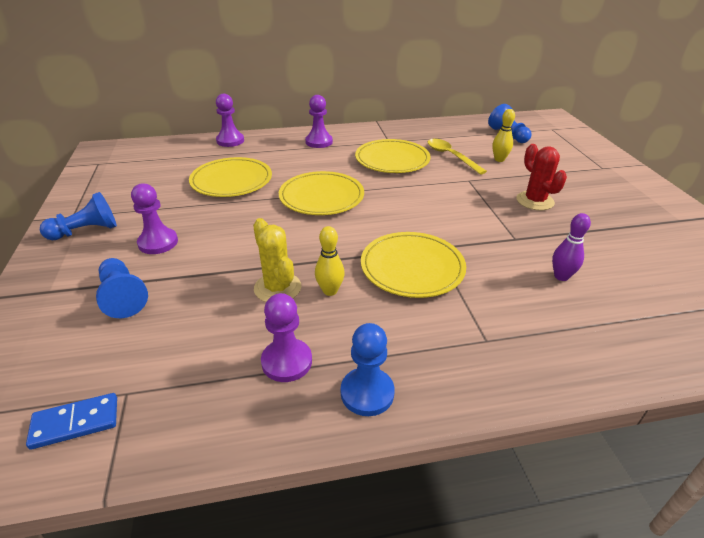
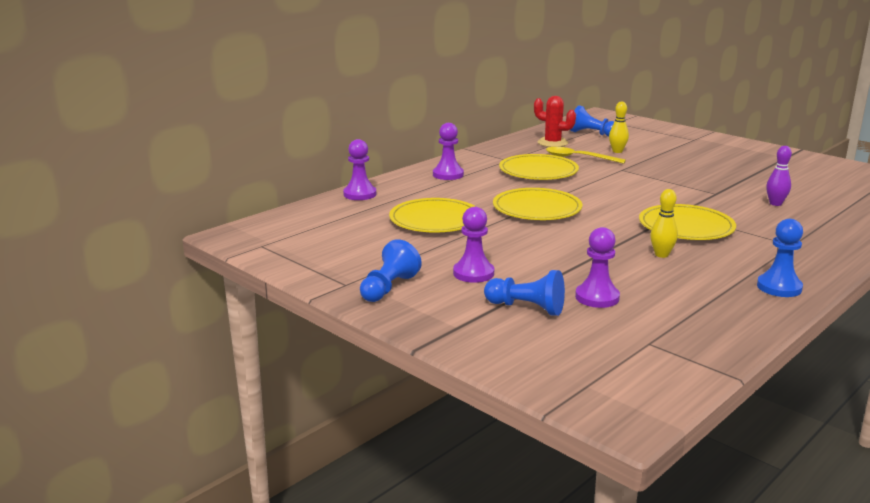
camera: 35 degrees left, 15 degrees down
(75, 422) = (651, 365): blue domino -> none
(277, 288) = (625, 265): yellow cactus -> none
(287, 361) = (710, 293): purple pawn -> purple pawn (597, 297)
(535, 201) = (688, 170): red cactus -> red cactus (552, 143)

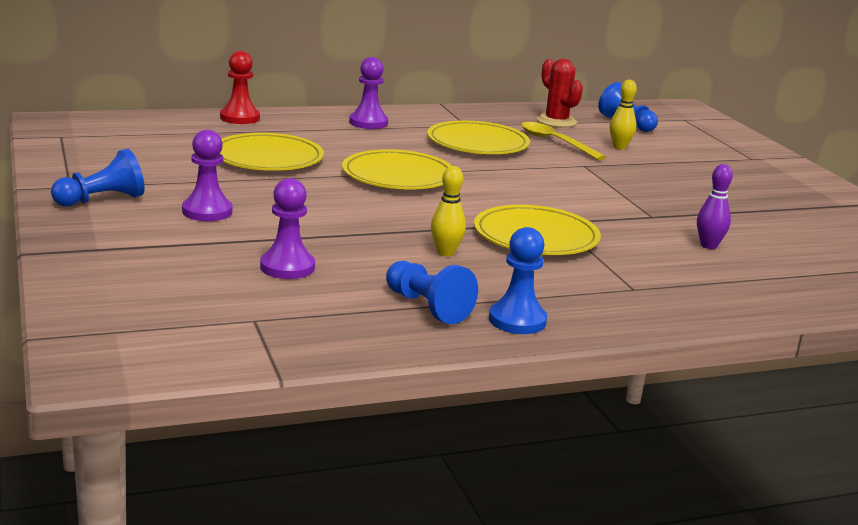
camera: 25 degrees right, 0 degrees up
(360, 194) = (239, 118): purple pawn -> red pawn
(527, 308) = (196, 254): blue pawn -> blue pawn (427, 307)

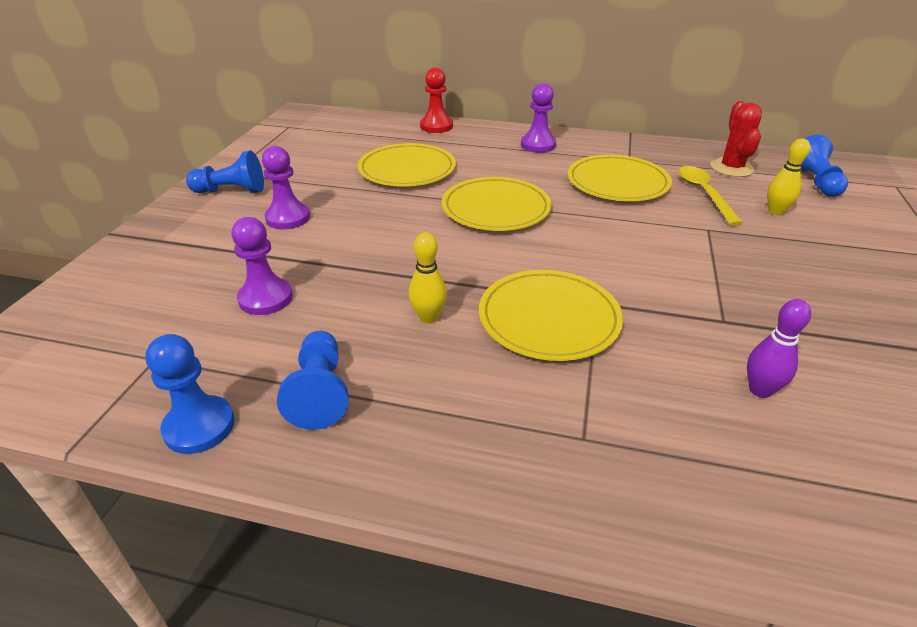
camera: 35 degrees right, 15 degrees up
(517, 320) = (387, 447): blue pawn -> blue pawn (199, 426)

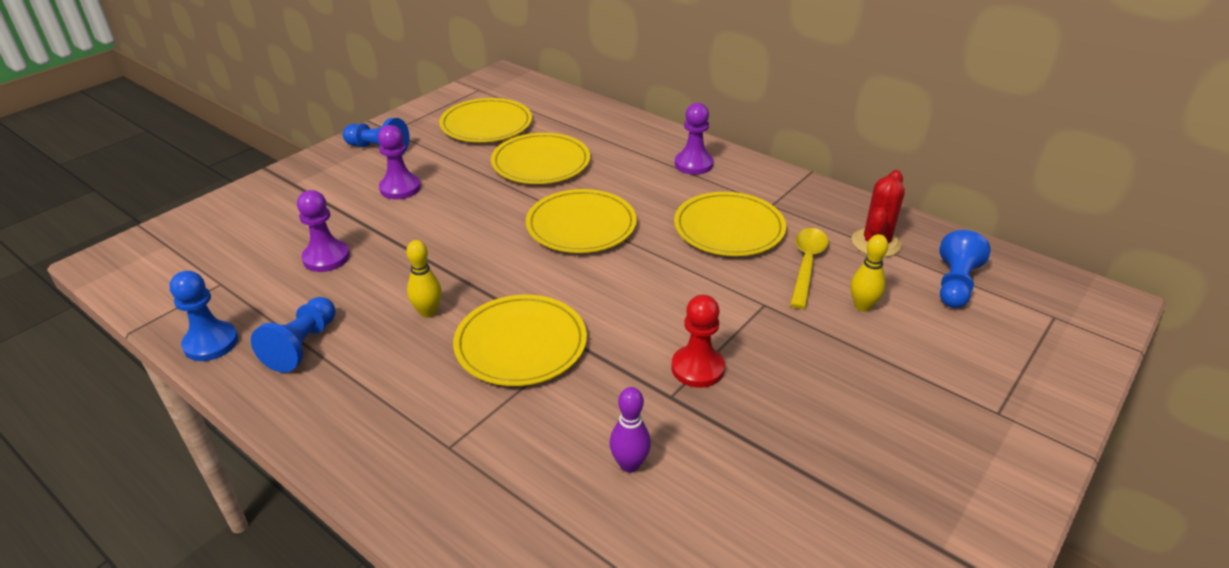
camera: 25 degrees right, 0 degrees up
(324, 151) = (486, 125): none -> yellow plate
(436, 126) = (614, 119): red pawn -> red pawn (697, 368)

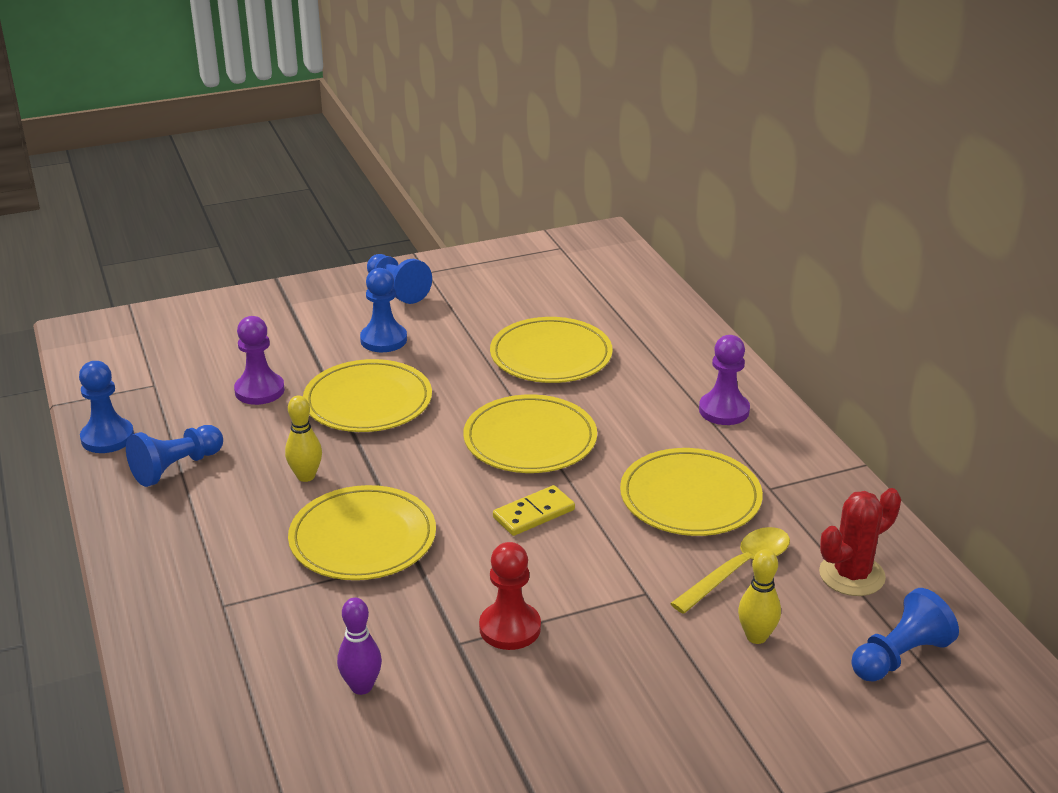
camera: 30 degrees right, 5 degrees down
(400, 188) = (383, 340): purple pawn -> blue pawn
(486, 125) = (531, 293): yellow plate -> yellow plate (368, 401)
(634, 277) = (534, 514): none -> yellow domino

